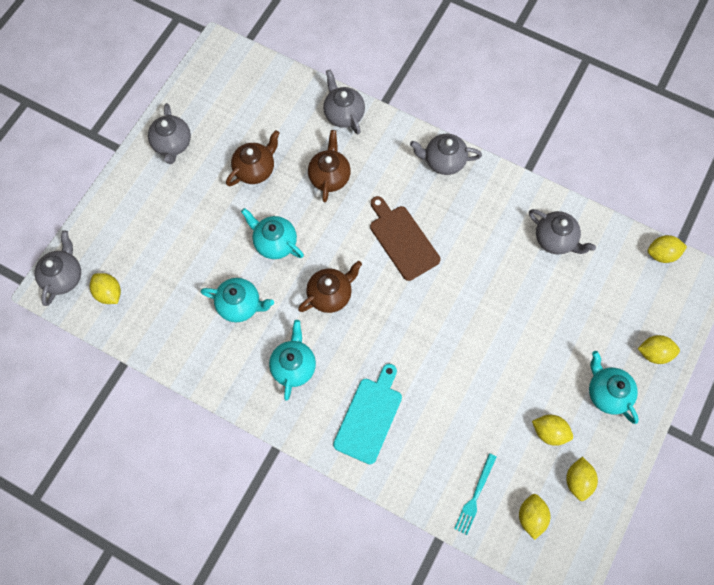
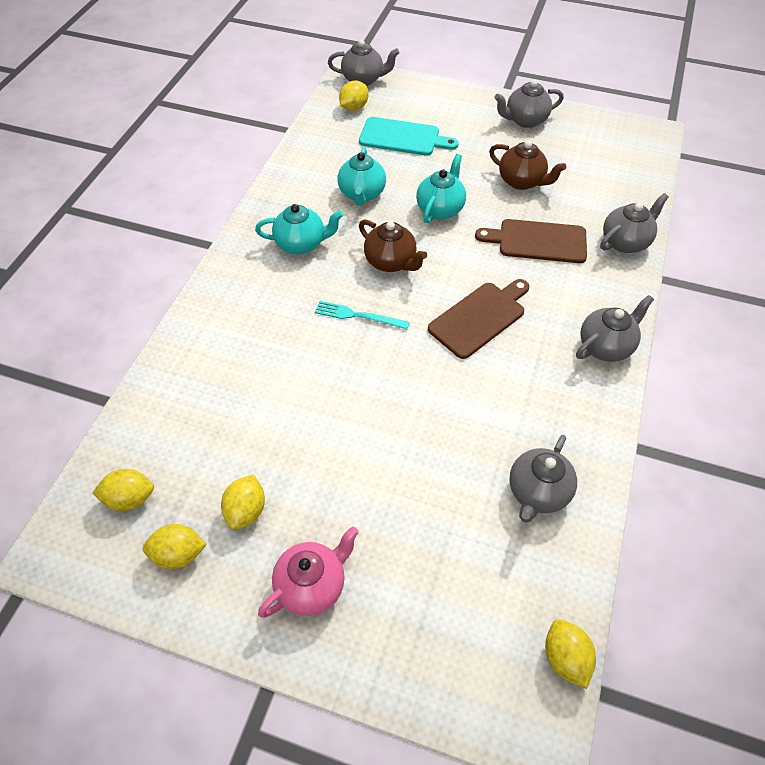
camera: 80 degrees right, 15 degrees down
(329, 177) = (538, 241): brown teapot -> brown cutting board
(369, 417) = (250, 315): turquoise cutting board -> turquoise cutting board (403, 137)
(443, 161) = (606, 346): grey teapot -> grey teapot turned 60 degrees clockwise
(475, 496) = (158, 431): turquoise fork -> turquoise fork (358, 316)
(607, 393) = (312, 585): turquoise teapot -> pink teapot
(654, 353) = (387, 654): yellow lemon -> none

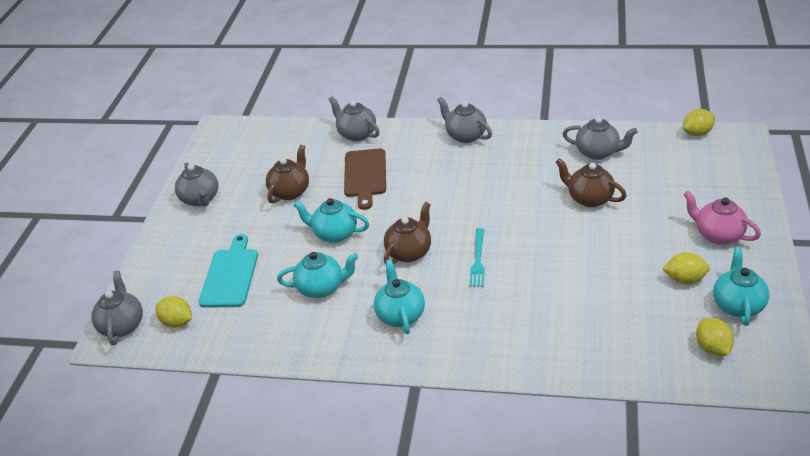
camera: 95 degrees left, 15 degrees down
(179, 554) = (738, 305): yellow lemon -> turquoise teapot
(435, 452) = (589, 198): none -> brown teapot
(480, 317) = (458, 195): brown cutting board -> none

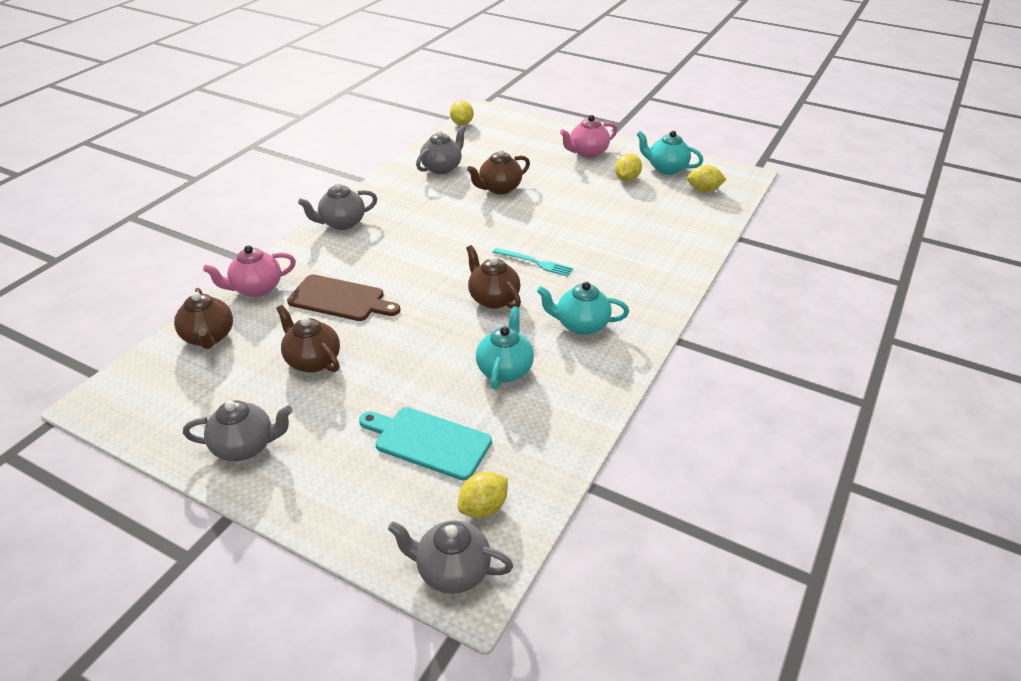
camera: 75 degrees left, 0 degrees up
(295, 139) = (209, 337): none -> brown teapot
(334, 234) = (422, 342): turquoise teapot -> none
(356, 134) = (256, 289): grey teapot -> pink teapot

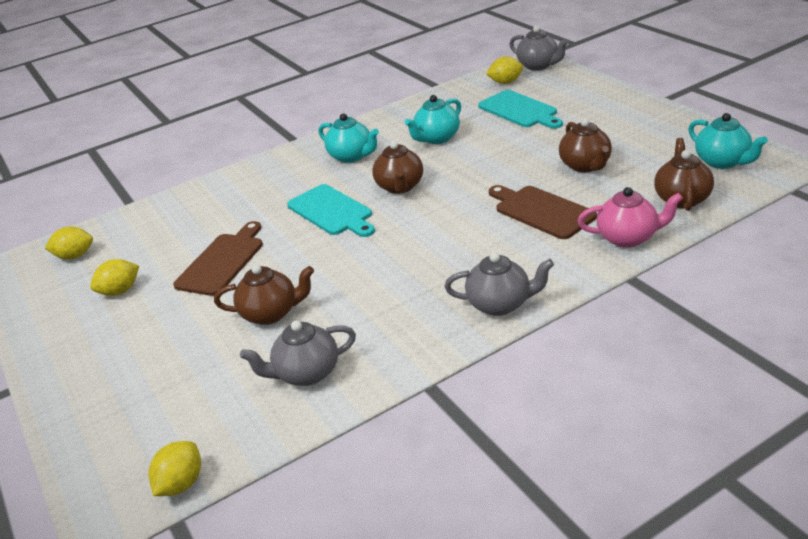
camera: 145 degrees left, 5 degrees down
(245, 446) = (651, 123): grey teapot -> none
(535, 262) = (332, 211): turquoise fork -> turquoise cutting board
(578, 209) = (222, 262): none -> brown cutting board
(587, 152) = (99, 349): pink teapot -> none
(666, 168) = (59, 296): turquoise teapot -> turquoise teapot (722, 162)
(704, 190) = (75, 256): yellow lemon -> yellow lemon turned 45 degrees counterclockwise

